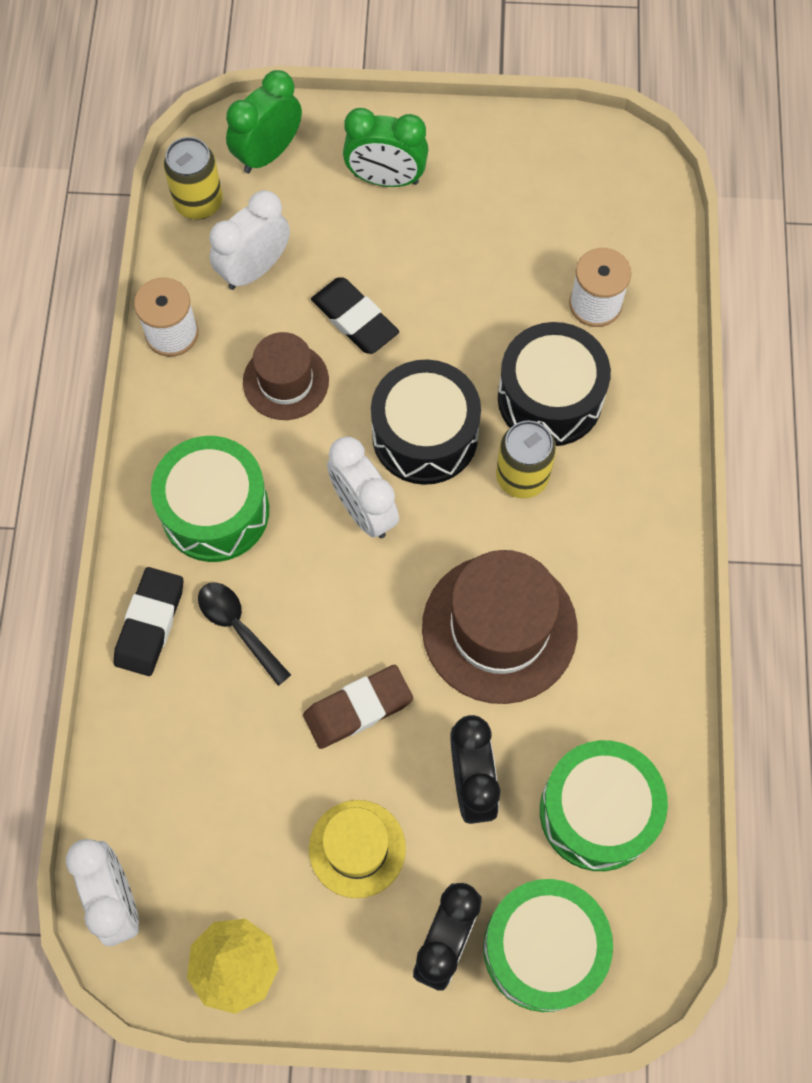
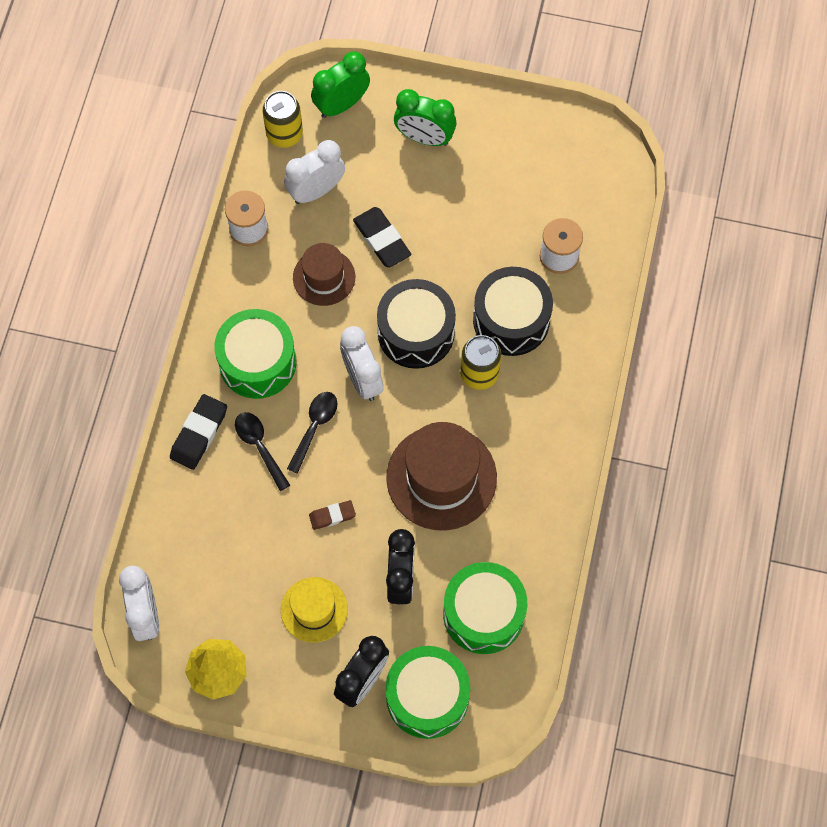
camera: 10 degrees right, 0 degrees up
(310, 587) = (314, 427): none -> black spoon
(358, 708) = (332, 516): brown eraser -> brown eraser, size x0.61

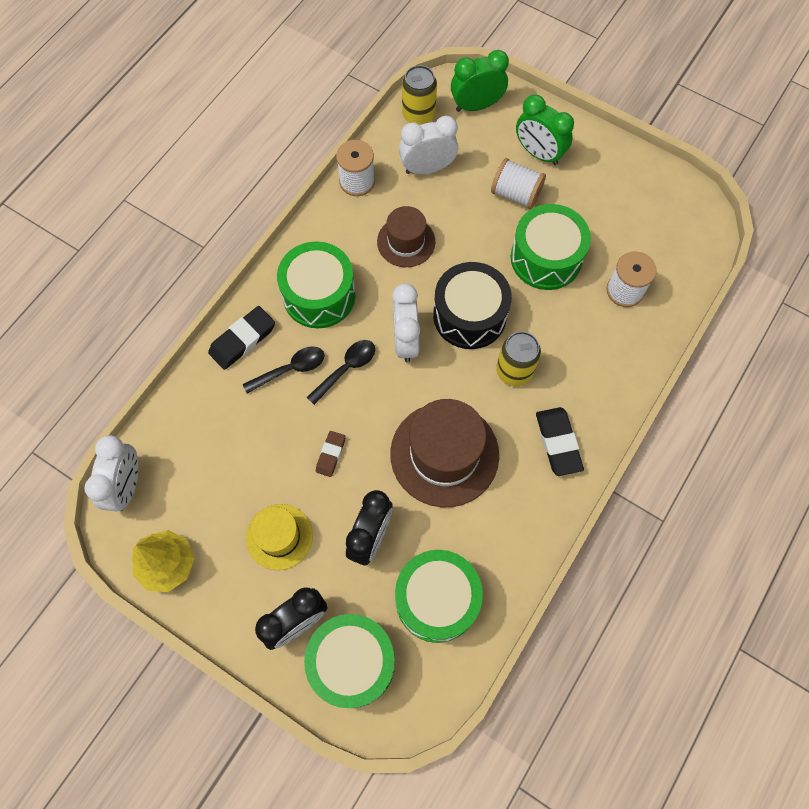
camera: 20 degrees right, 0 degrees up
(259, 446) = (290, 369): black spoon -> black spoon turned 75 degrees clockwise
(332, 516) = (330, 454): brown eraser -> brown eraser turned 75 degrees counterclockwise
(382, 239) = (469, 226): black eraser -> black eraser (558, 442)
(416, 189) = (515, 194): none -> white spool
(470, 248) = (546, 258): none -> green drum
(511, 320) = (561, 333): black drum -> none

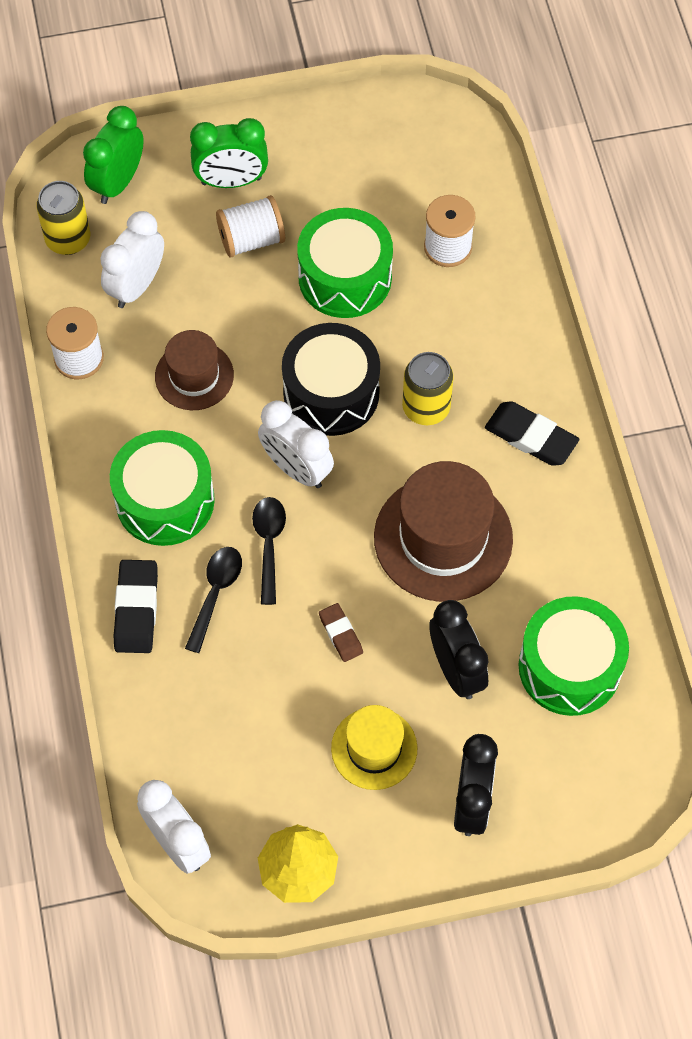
camera: 45 degrees left, 5 degrees down
(352, 662) = (555, 788): green drum -> none

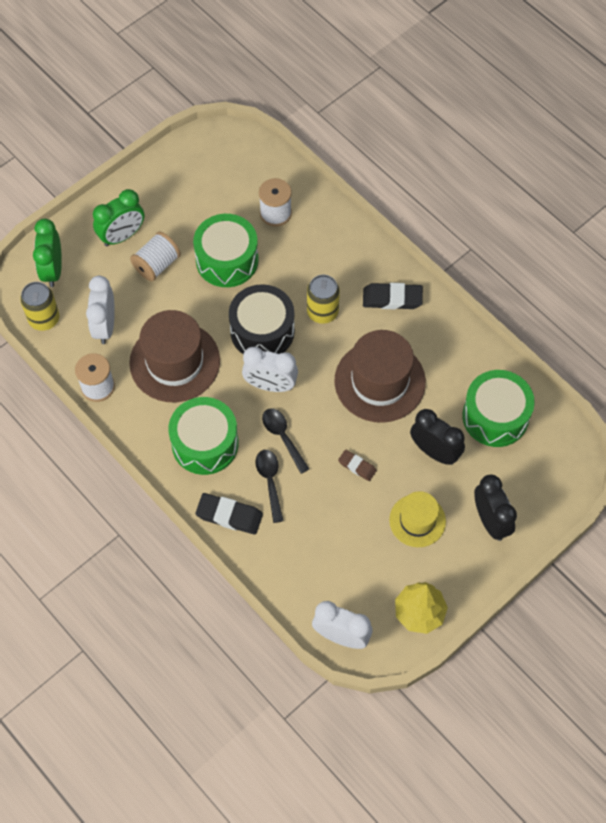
camera: 30 degrees left, 0 degrees up
(136, 609) = (229, 515): black eraser -> black eraser turned 45 degrees counterclockwise
(194, 376) = (175, 362): brown hat -> brown hat, size x1.69

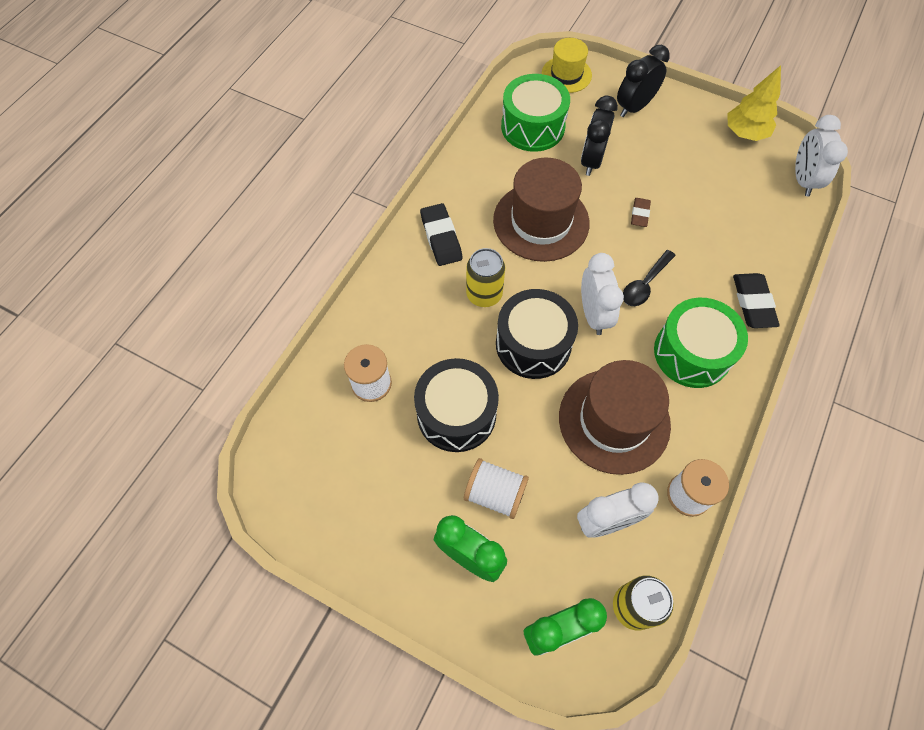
camera: 110 degrees left, 0 degrees up
(227, 260) = (456, 414): green drum -> black drum
(270, 481) = (697, 280): black spoon -> none
(417, 520) = (665, 156): yellow hat -> yellow hat (566, 74)

